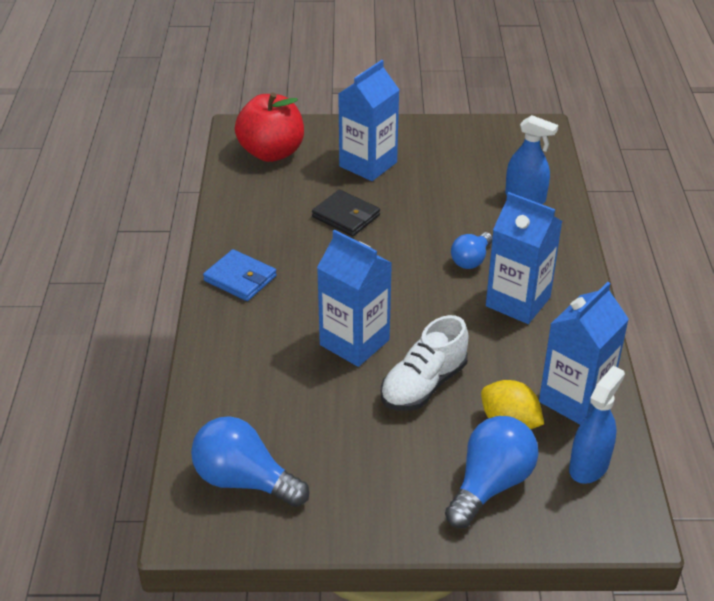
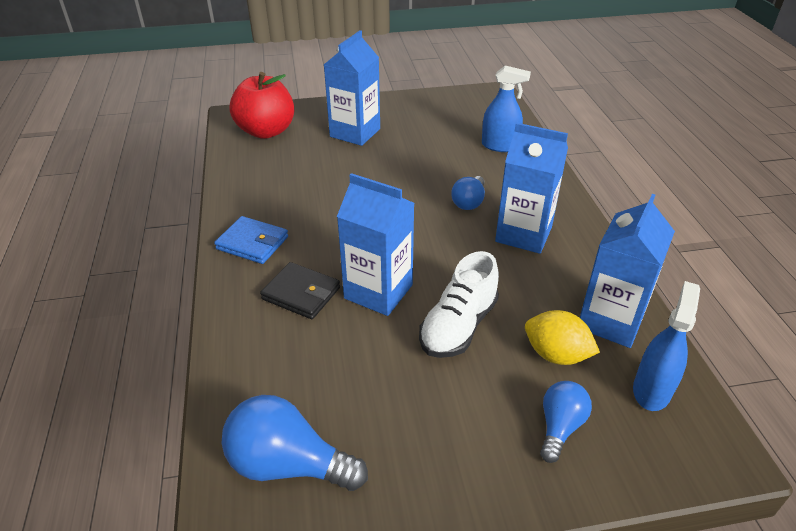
camera: 10 degrees left, 0 degrees up
(346, 216) = (344, 177): black wallet -> black wallet (301, 293)
(490, 484) = (560, 427): blue light bulb -> blue light bulb, size x0.61

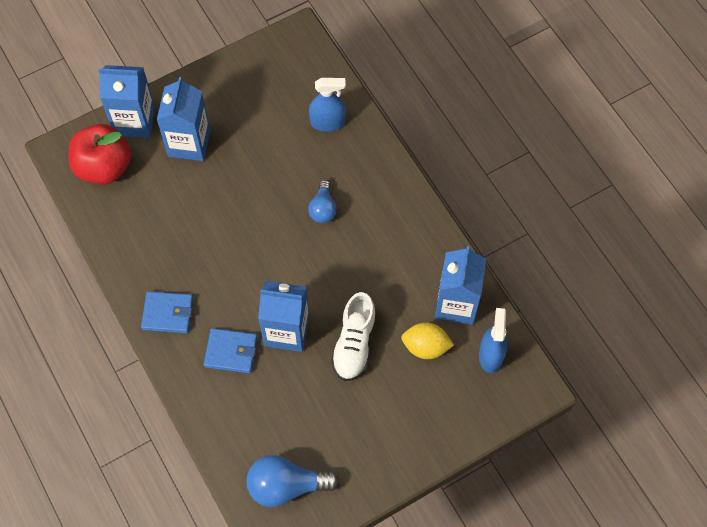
camera: 20 degrees left, 25 degrees up
(301, 293) = (231, 352): black wallet -> blue wallet
(523, 234) = (376, 234): blue carton -> blue carton (134, 121)
(560, 427) = (439, 403): blue light bulb -> none

